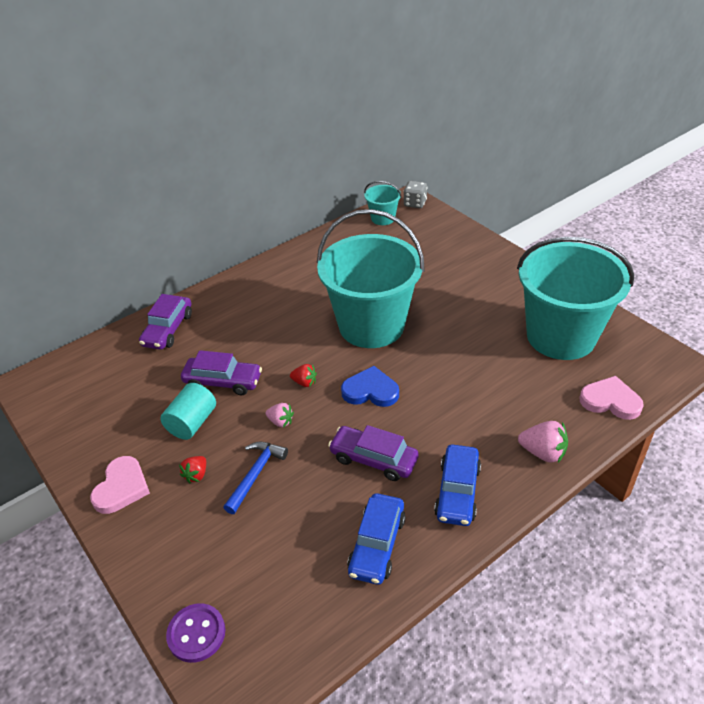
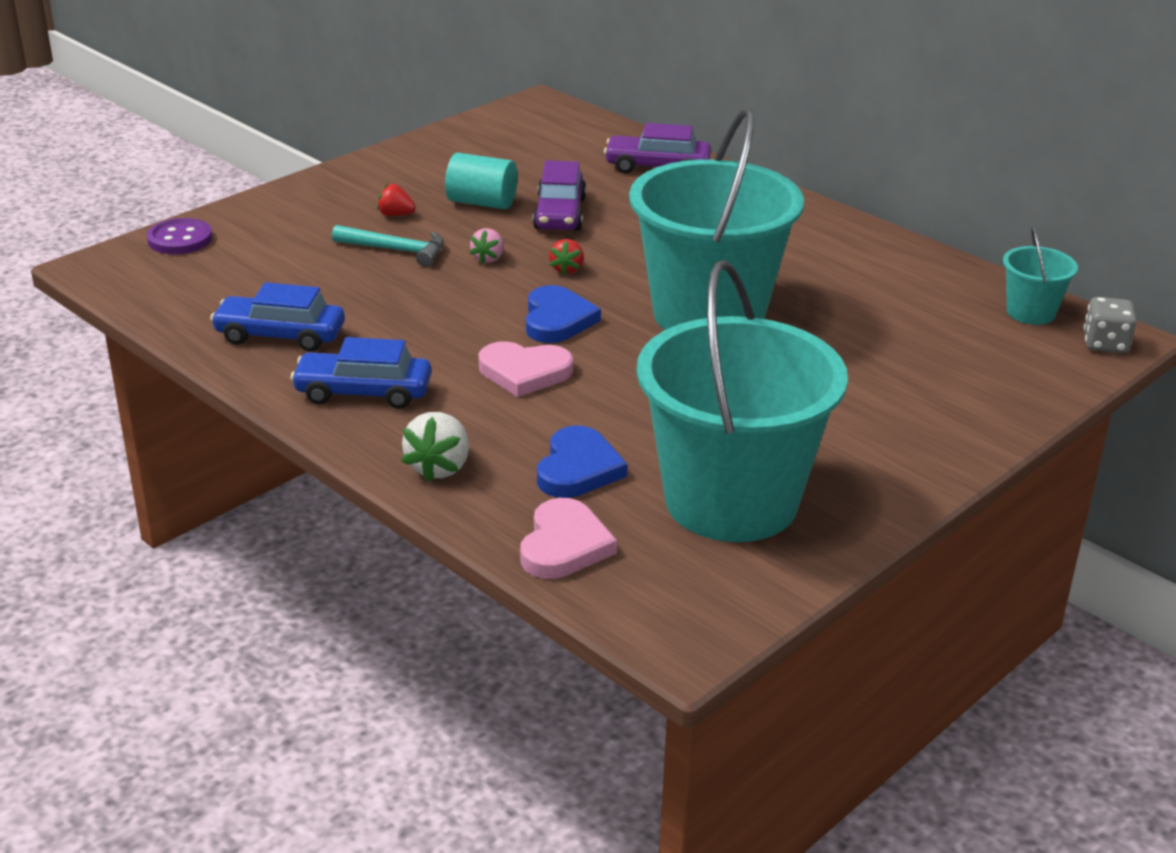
camera: 80 degrees right, 10 degrees down
(121, 487) = (377, 177): pink heart -> pink heart (524, 372)
(255, 474) = (396, 250): blue hammer -> turquoise hammer
(373, 459) = (423, 327): purple car -> none
(537, 391) = (578, 468): none -> blue heart
(543, 452) = (439, 467): pink strawberry -> white strawberry

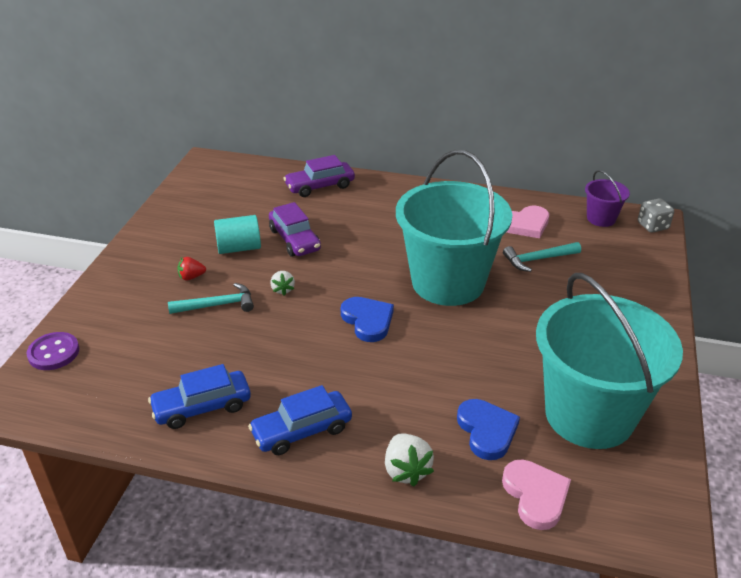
camera: 30 degrees left, 5 degrees up
(488, 258) = (282, 289): pink strawberry -> white strawberry
(524, 372) = (386, 370): pink heart -> pink heart (525, 225)
(567, 269) = (338, 280): red strawberry -> none
(869, 328) = (538, 259): none -> turquoise hammer
(1030, 312) = (601, 218): turquoise bucket -> purple bucket

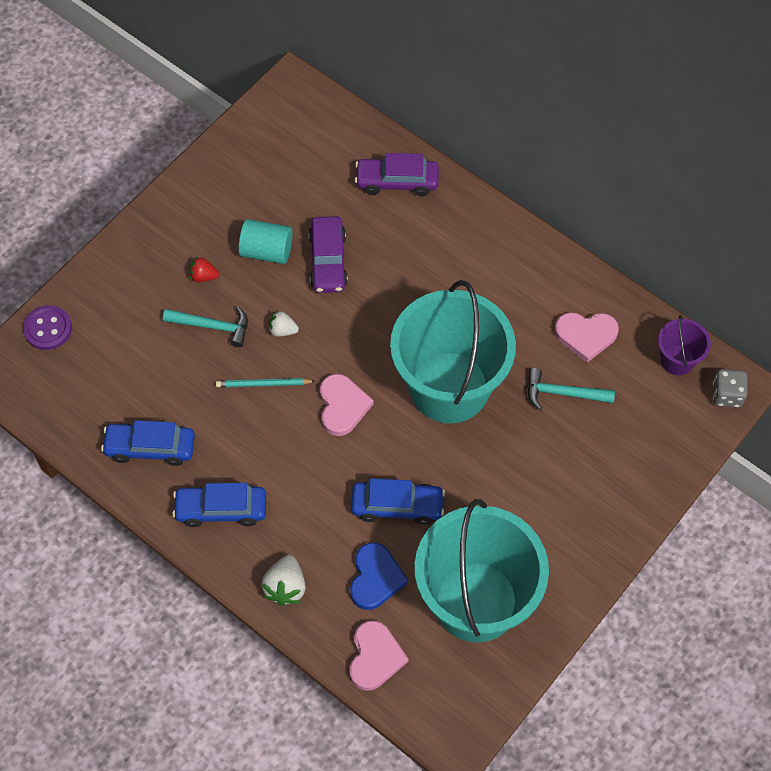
camera: 25 degrees right, 25 degrees up
(282, 289) = (282, 330): white strawberry -> white strawberry turned 90 degrees clockwise
(287, 328) = (263, 384): none -> turquoise pencil
(368, 321) = (342, 406): blue heart -> pink heart
(465, 371) = (397, 506): none -> blue car

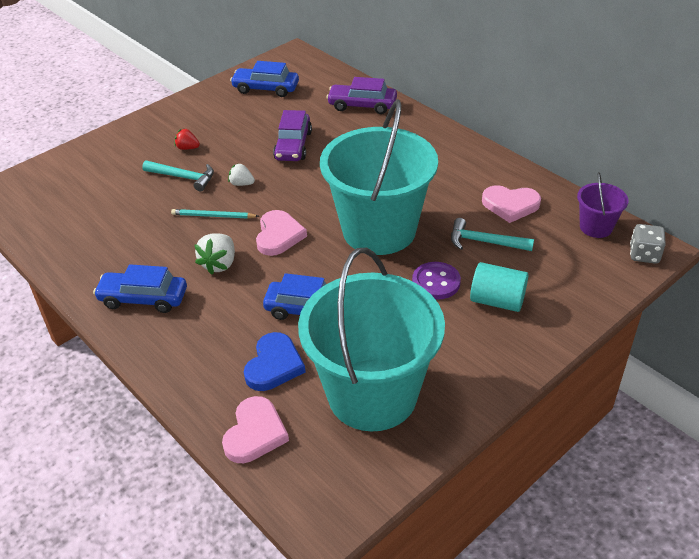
camera: 10 degrees right, 20 degrees down
(48, 329) = (48, 170): purple button -> purple button (436, 282)
(150, 447) = (98, 250): blue car -> blue car (266, 88)
(266, 251) = (244, 137): turquoise cylinder -> turquoise cylinder (497, 301)
(285, 587) = (182, 364): white strawberry -> white strawberry (219, 264)

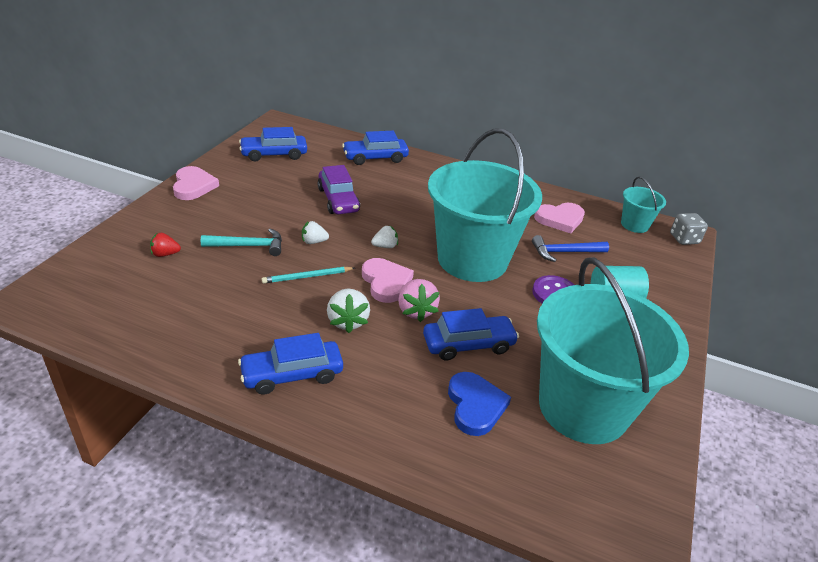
camera: 30 degrees left, 5 degrees down
(187, 148) = (233, 218): red strawberry -> red strawberry (165, 254)
(255, 433) = (509, 480): pink heart -> pink heart (193, 186)
(286, 268) = (416, 311): none -> pink strawberry
(304, 200) = (385, 246): none -> white strawberry
(362, 105) = (375, 158): purple car -> blue car
(485, 242) = (565, 252): turquoise hammer -> blue hammer
(596, 227) = (634, 225): purple bucket -> turquoise bucket

